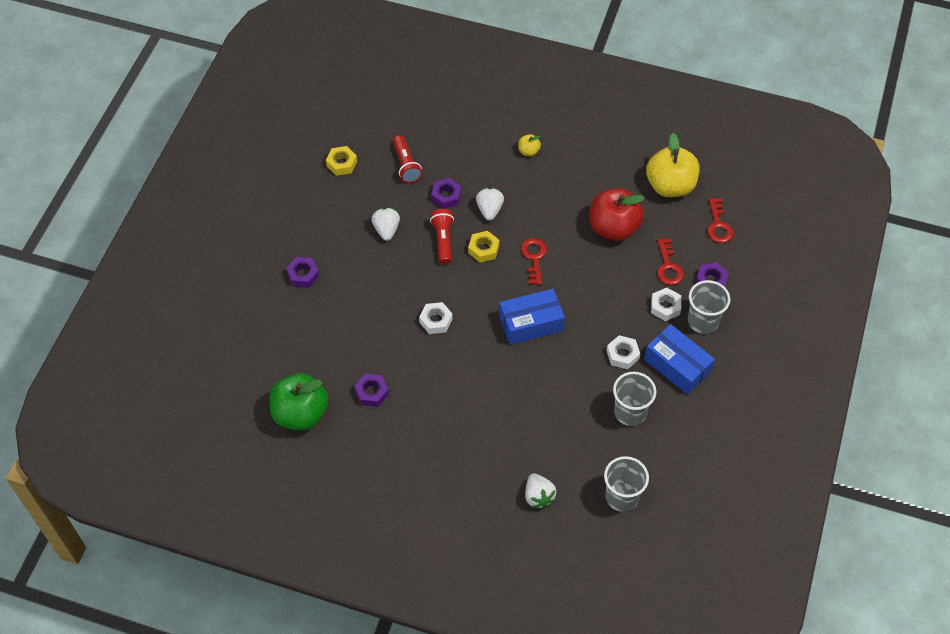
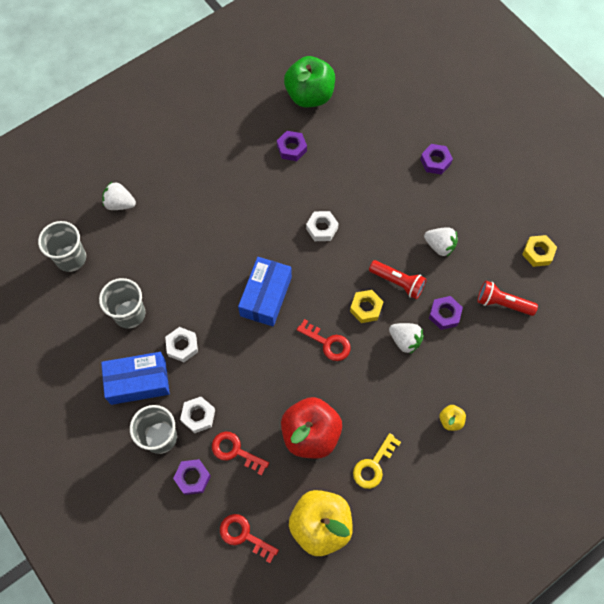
camera: 125 degrees right, 10 degrees up
(601, 178) = (373, 465): none -> yellow key

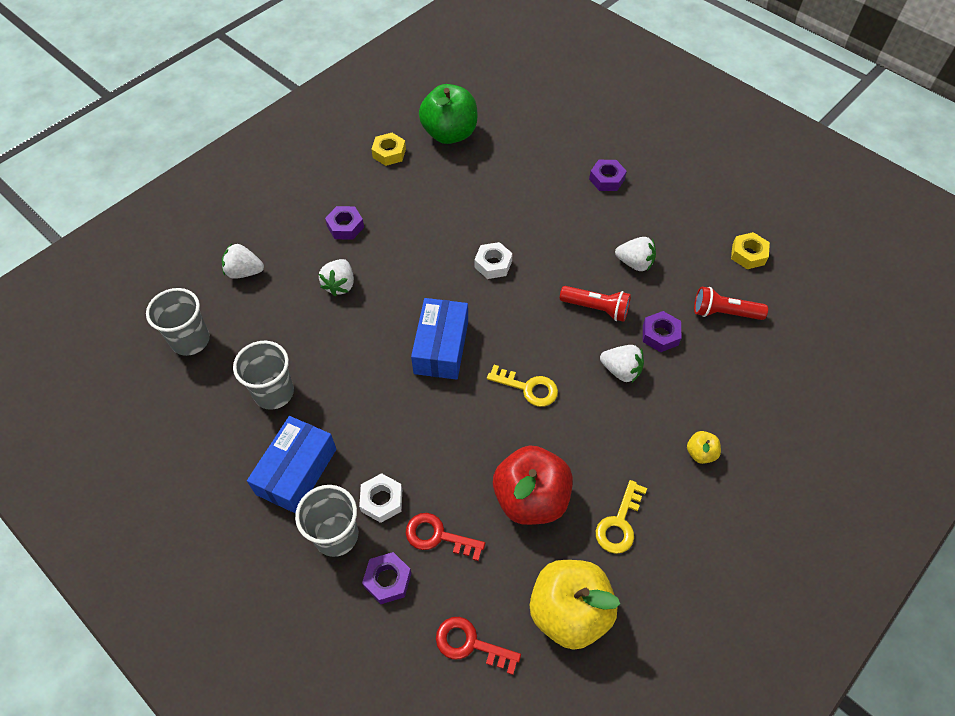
camera: 10 degrees left, 10 degrees down
(138, 382) = (296, 471): blue box -> blue box turned 45 degrees counterclockwise
(182, 346) = (347, 420): white nut -> none
(194, 228) = (340, 285): none -> white strawberry
(291, 148) = (440, 188): purple nut -> purple nut (345, 226)
(328, 343) = (528, 388): red key -> yellow key
(366, 308) = (565, 342): yellow nut -> yellow nut (389, 153)

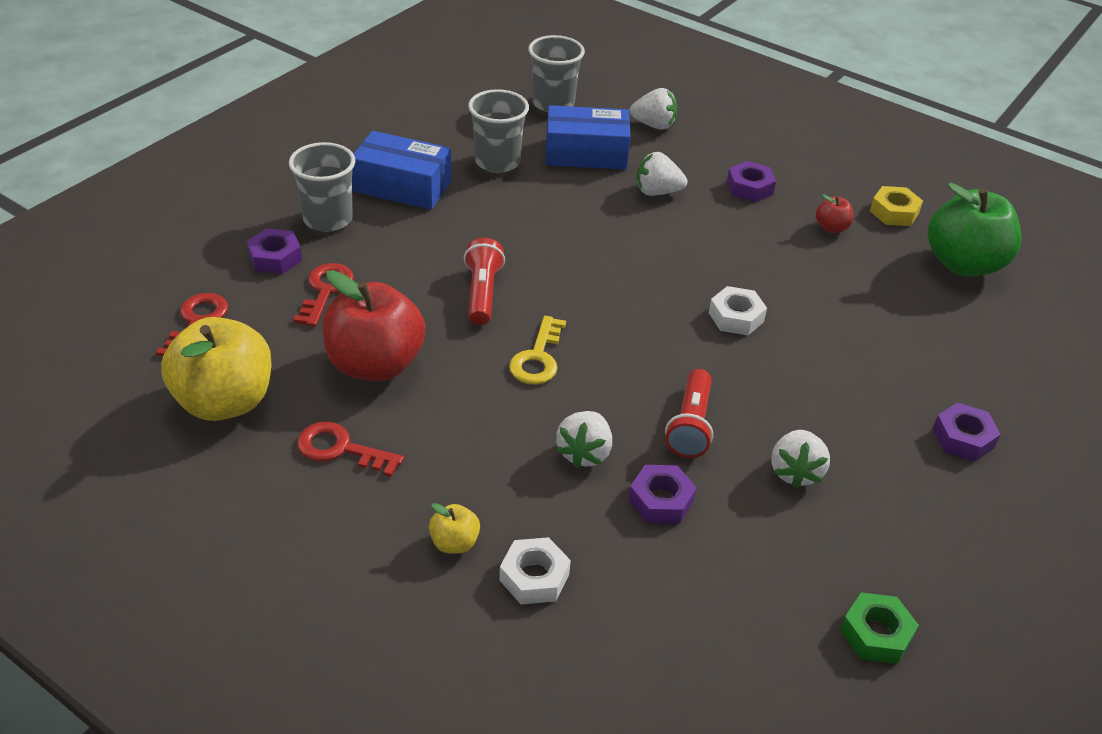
camera: 80 degrees right, 15 degrees down
(244, 272) = (654, 125): white strawberry -> white strawberry turned 105 degrees clockwise
(382, 500) = (369, 246): white nut -> white nut (534, 577)
(401, 191) = (831, 228): none -> red apple
(441, 347) = (585, 278): blue box -> blue box (586, 153)
(619, 523) = (340, 449): yellow key -> red key
(724, 313) = (729, 588): red flashlight -> red flashlight (482, 293)
(748, 254) = (876, 634): yellow nut -> green nut

